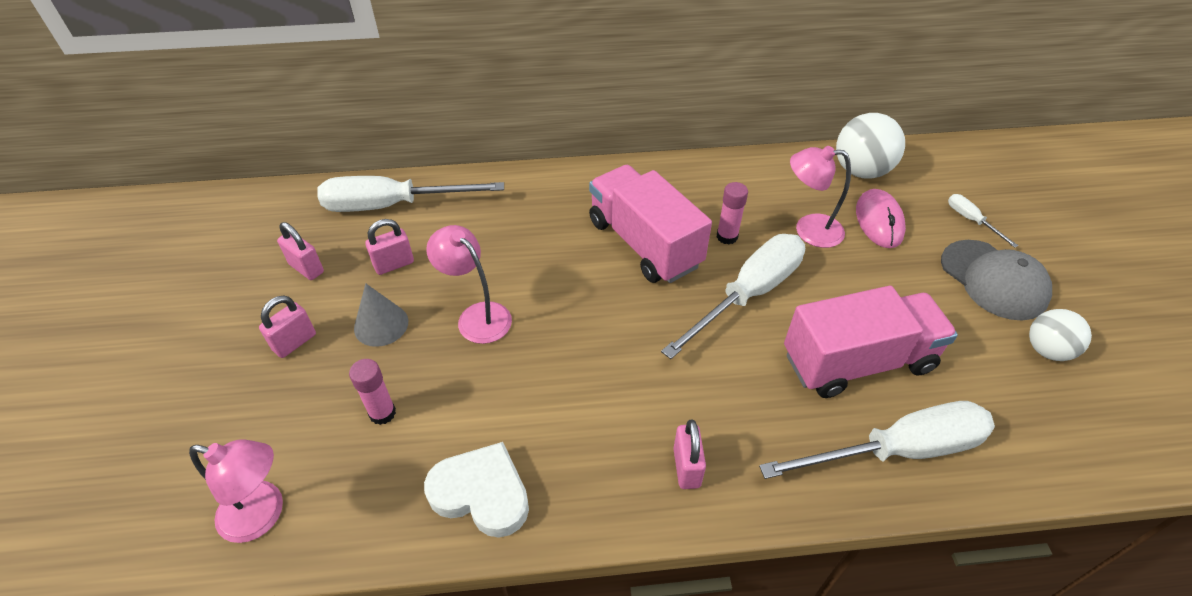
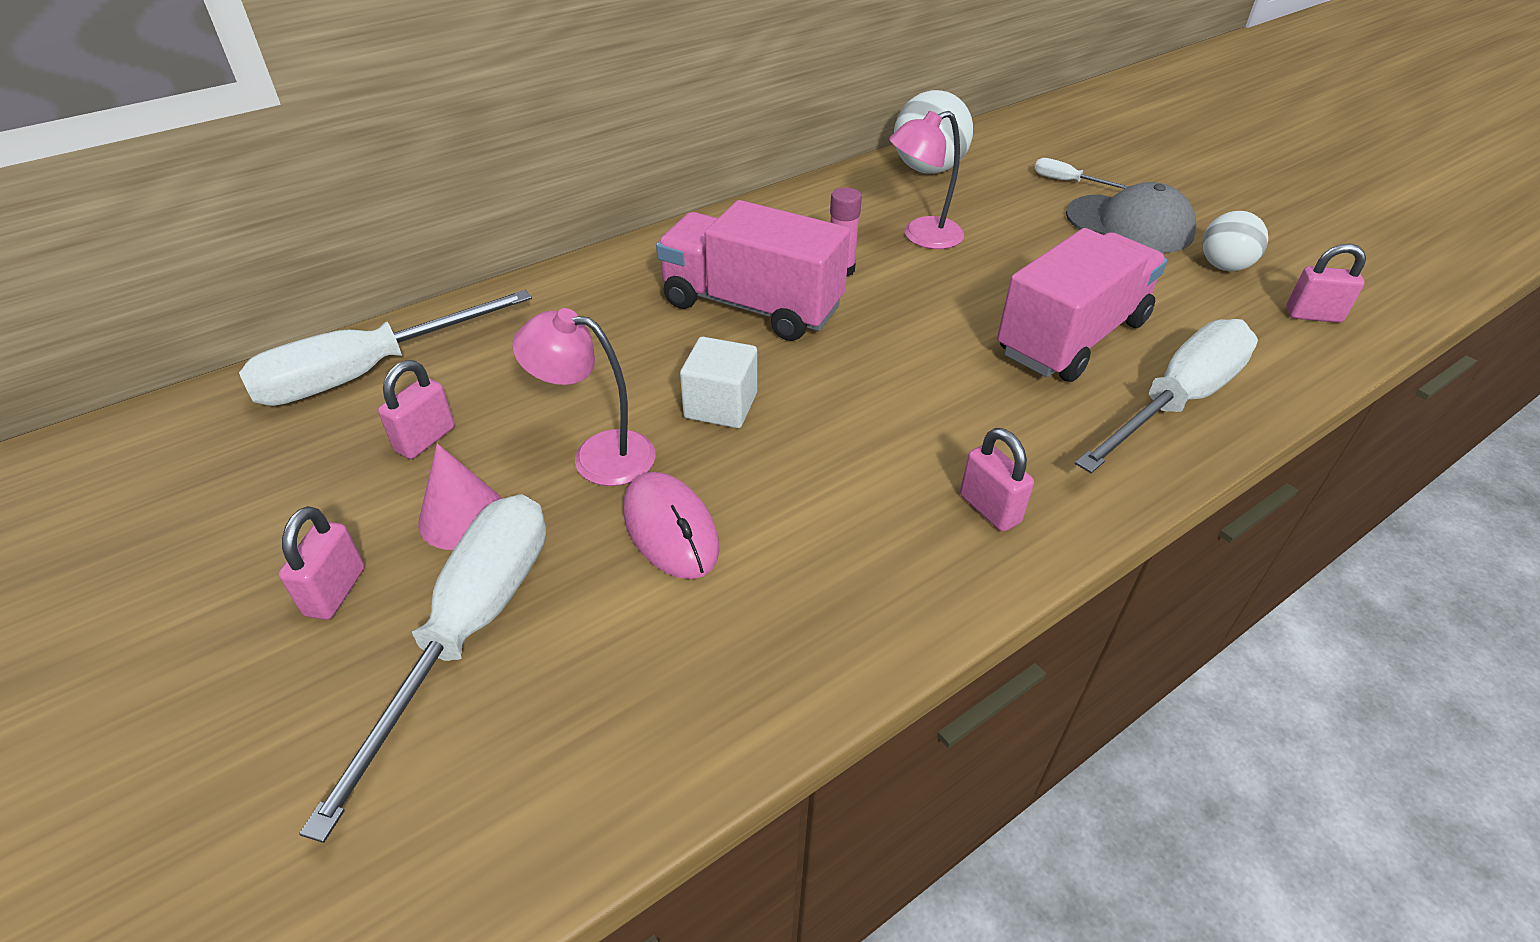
camera: 30 degrees left, 5 degrees down
(263, 515) = (458, 837): pink lamp -> none
(306, 268) = (282, 493): pink padlock -> pink padlock (1313, 315)
(381, 324) = (462, 517): grey cone -> pink cone
(382, 413) = (550, 620): pink glue stick -> none
(481, 493) = (769, 649): white heart -> none
(571, 312) = (721, 405): none -> white cube
(748, 294) = (910, 316): white screwdriver -> white screwdriver (470, 630)
(879, 221) = (983, 208): pink mouse -> pink mouse (670, 529)

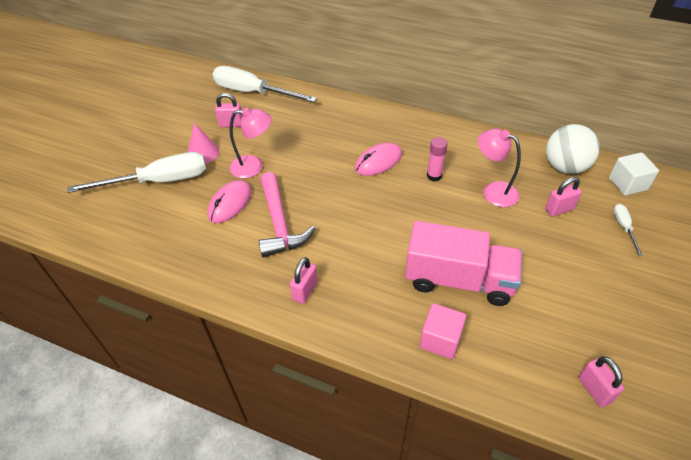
camera: 60 degrees right, 5 degrees up
(335, 591) = (157, 146): pink padlock -> pink padlock (559, 209)
(598, 455) = (254, 166): pink lamp -> pink lamp turned 105 degrees clockwise
(721, 405) = (305, 184): white cube -> white cube (627, 184)
(752, 306) = (378, 161): pink truck -> pink mouse
(794, 478) = (279, 223): none -> pink hammer
(1129, 224) = (605, 271): grey cap -> none
(1176, 402) = (440, 340): white screwdriver -> pink cube
(1224, 266) = (605, 330): white ball -> none

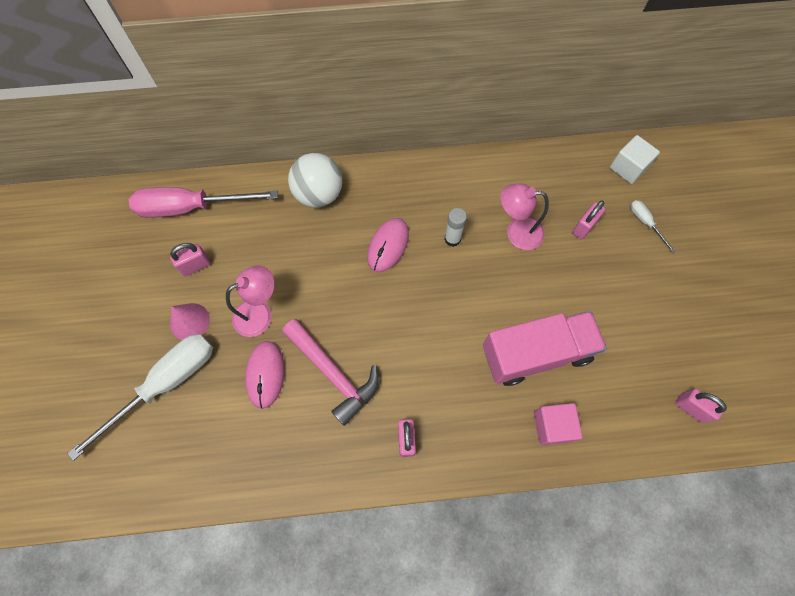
camera: 30 degrees left, 20 degrees up
(253, 93) = (191, 207): white screwdriver -> pink screwdriver
(434, 176) = (452, 239): pink glue stick -> white glue stick
(565, 167) = (566, 171): white ball -> white ball (319, 194)

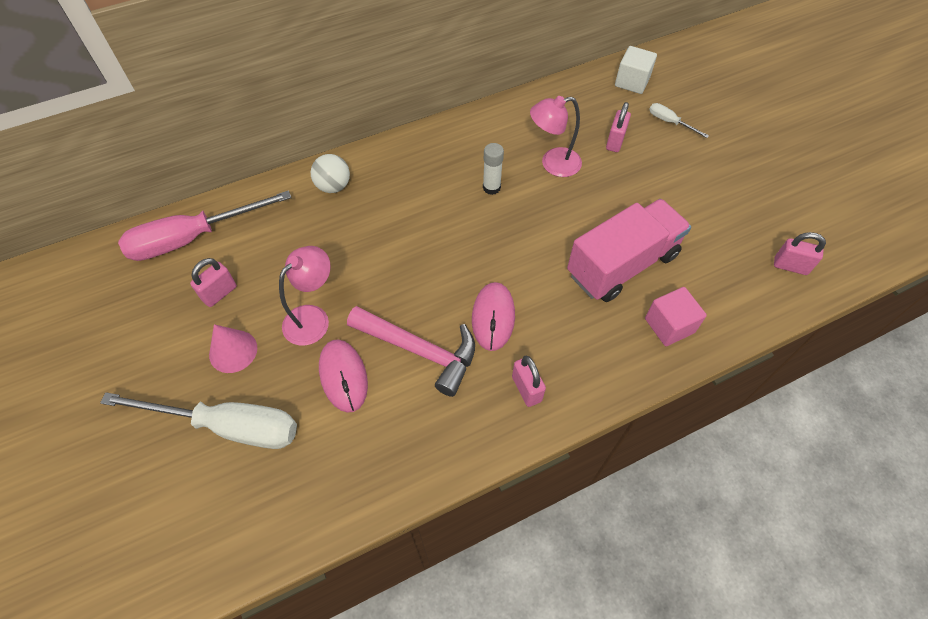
camera: 20 degrees left, 10 degrees down
(165, 385) = (227, 426): white screwdriver -> white screwdriver turned 75 degrees clockwise
(319, 194) = (333, 186): white ball -> white ball, size x0.65
(388, 246) = (427, 212): pink mouse -> pink mouse (493, 317)

